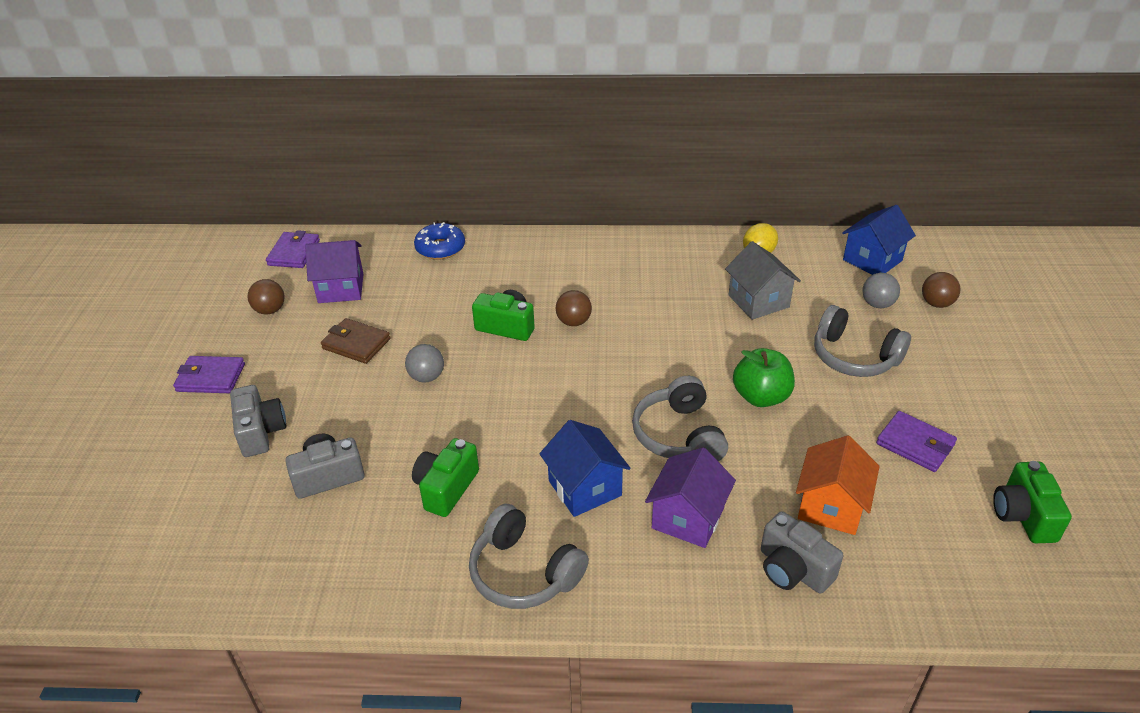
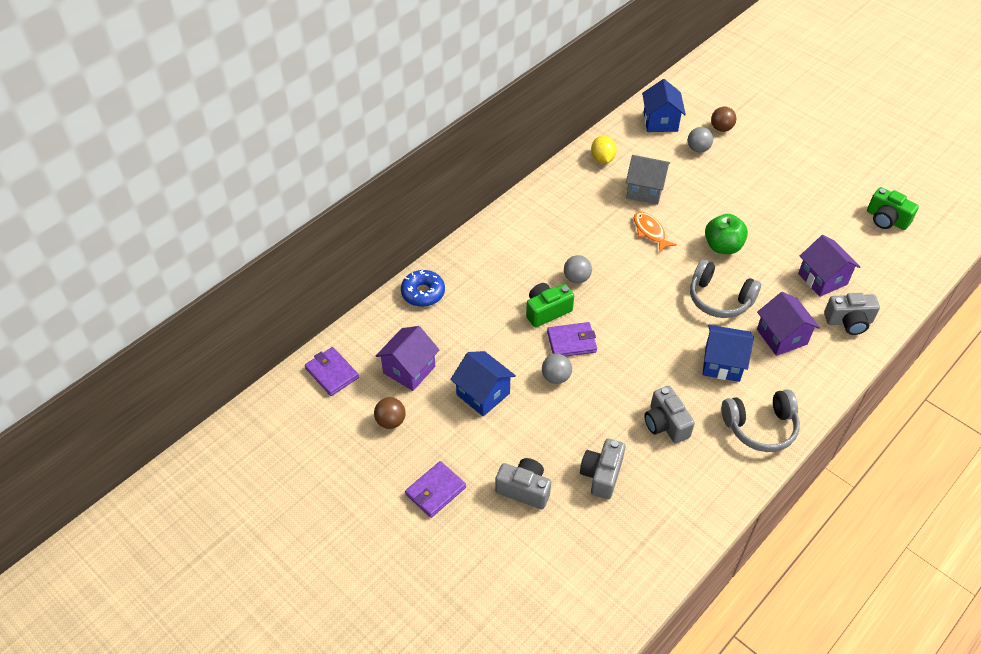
camera: 50 degrees left, 10 degrees up
(356, 344) = (483, 394): brown wallet -> blue house
(446, 488) = (665, 424): green camera -> grey camera
(573, 322) = (576, 278): brown ball -> grey ball
(705, 335) = (650, 232): none -> orange fish
(830, 506) = (822, 279): orange house -> purple house
(854, 357) = (729, 189): grey headphones -> none
(915, 444) = (811, 218): purple wallet -> purple wallet (571, 342)

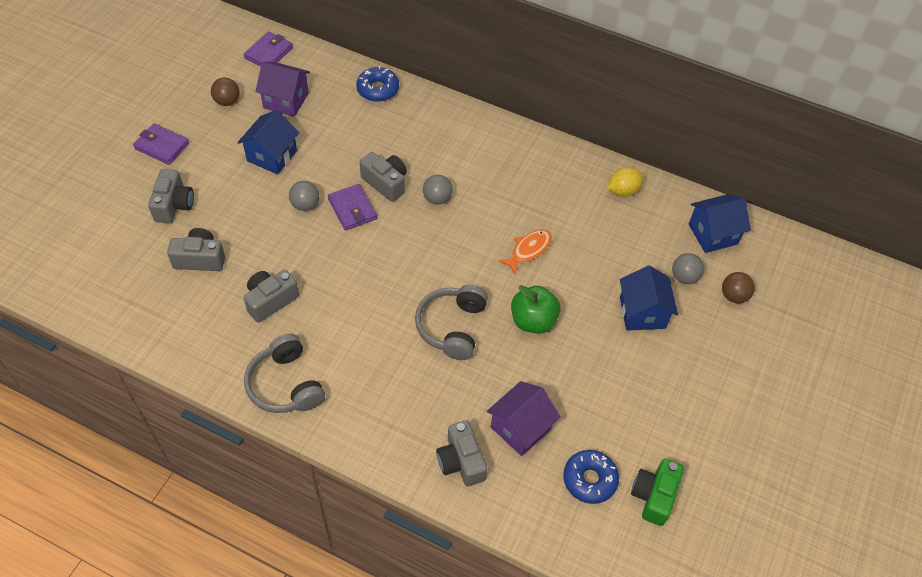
camera: 70 degrees right, 5 degrees up
(547, 311) = (385, 183): green camera -> grey camera
(645, 190) = (590, 236): grey house -> none
(722, 363) = (361, 340): blue house -> blue house (642, 313)
(782, 337) = (416, 393): purple house -> none
(871, 250) = (589, 479): none -> blue donut

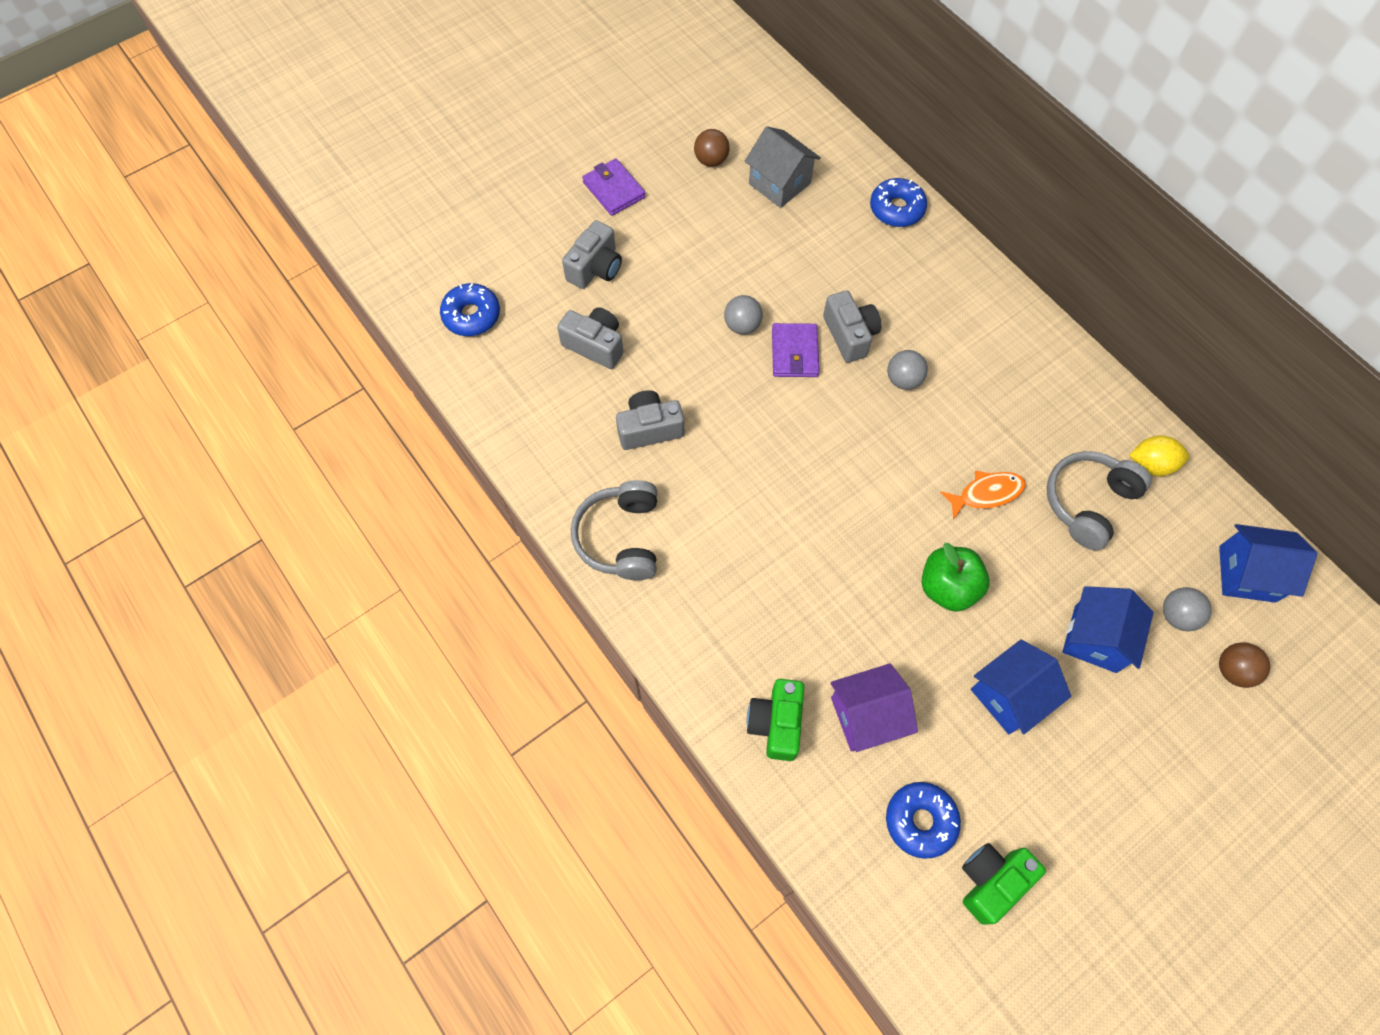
camera: 30 degrees right, 10 degrees up
(90, 274) = (471, 315): none -> blue donut
(269, 53) = (787, 115): purple wallet -> none
(272, 156) = (731, 248): blue house -> blue house (1009, 696)
(286, 100) = (779, 183): purple house -> grey house
(452, 327) = (844, 551): grey headphones -> grey headphones (1088, 502)
(461, 461) = (776, 723): grey camera -> green camera

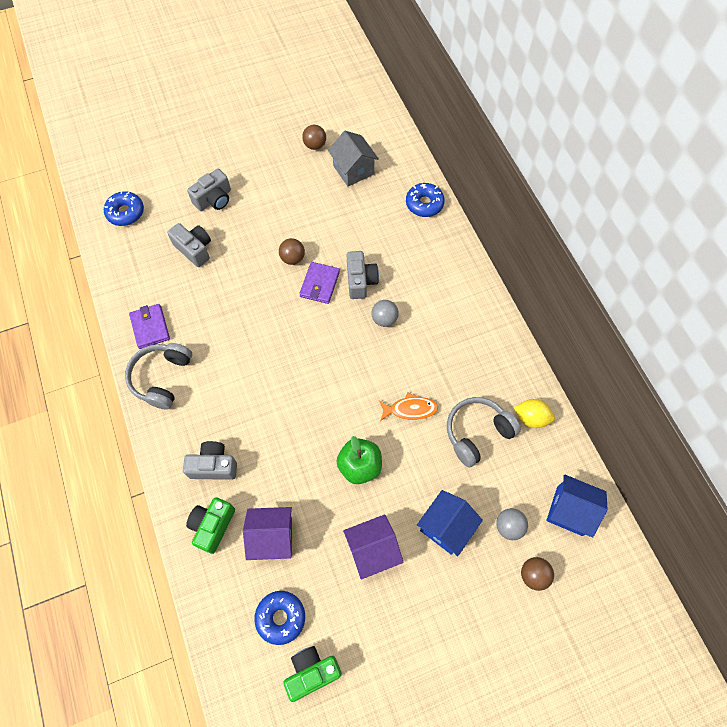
camera: 15 degrees right, 0 degrees up
(614, 190) = (245, 151): purple wallet -> purple wallet (150, 327)
(649, 428) = (207, 312): grey camera -> grey camera (213, 466)
(742, 325) = (293, 258): grey ball -> brown ball
(1009, 696) = (372, 550): blue house -> purple house

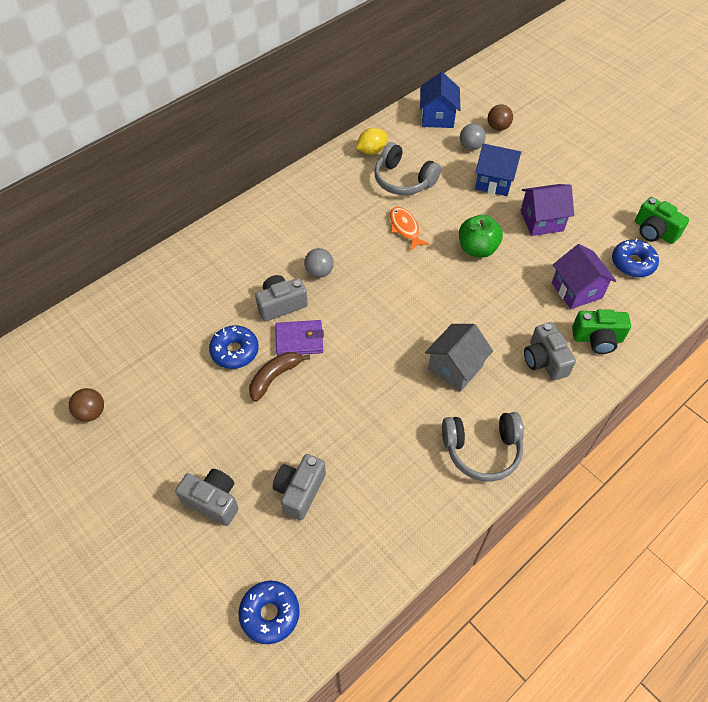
camera: 110 degrees left, 10 degrees down
(150, 327) = (428, 493): purple wallet -> none
(293, 258) = (274, 377): brown ball -> brown banana
(353, 170) = (124, 357): grey house -> grey house (455, 367)
(372, 550) = (541, 221): purple house -> purple house turned 60 degrees counterclockwise
(424, 204) = (159, 277): blue donut -> blue donut (235, 351)
(531, 418) = (371, 151): yellow lemon -> yellow lemon turned 60 degrees clockwise

